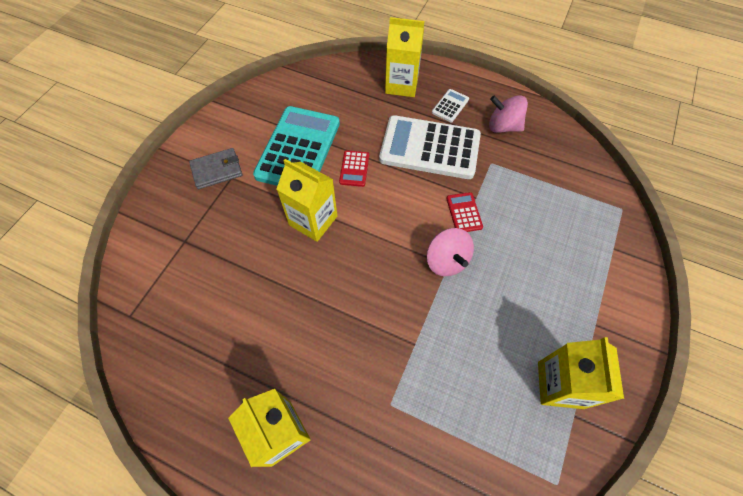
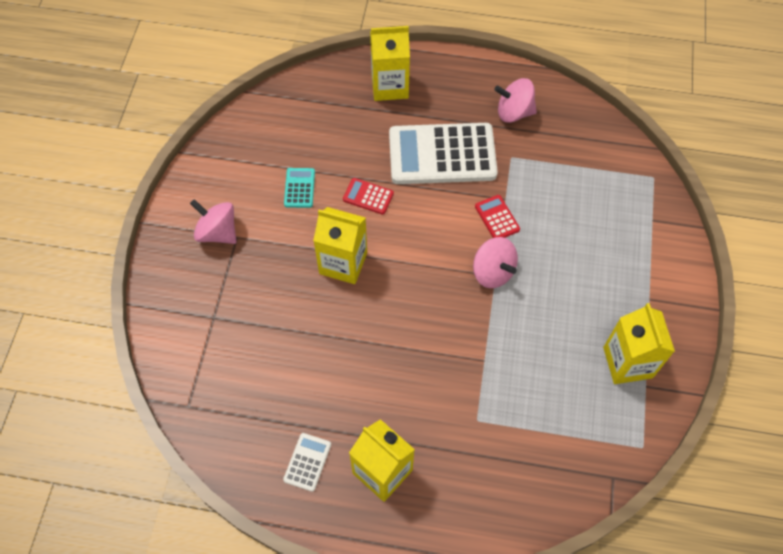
camera: 15 degrees left, 0 degrees up
(217, 170) = (218, 232): grey wallet -> pink spinning top
(298, 149) = (299, 188): turquoise calculator -> turquoise calculator, size x0.42
(354, 169) = (368, 196): red calculator -> red calculator turned 120 degrees clockwise
(450, 106) = (450, 100): white calculator -> white calculator (307, 462)

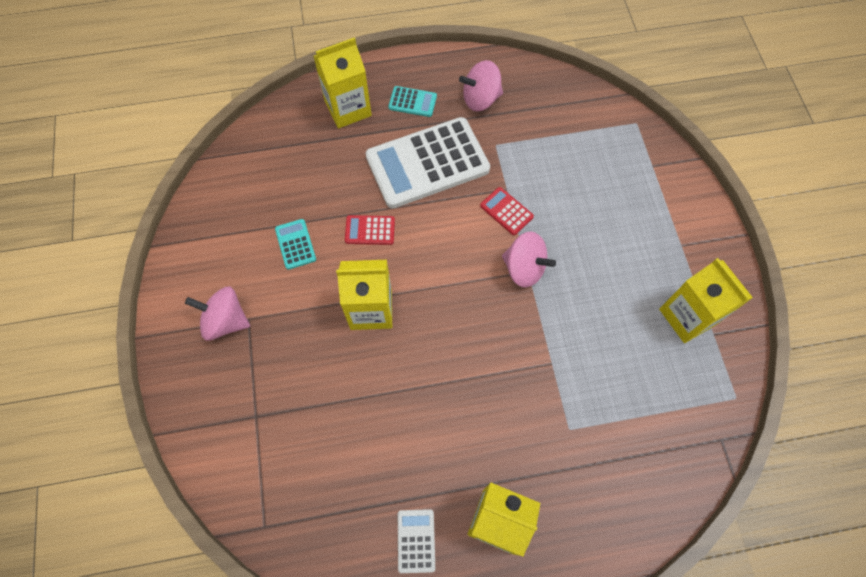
camera: 20 degrees left, 5 degrees up
(450, 97) = (412, 102): none -> turquoise calculator

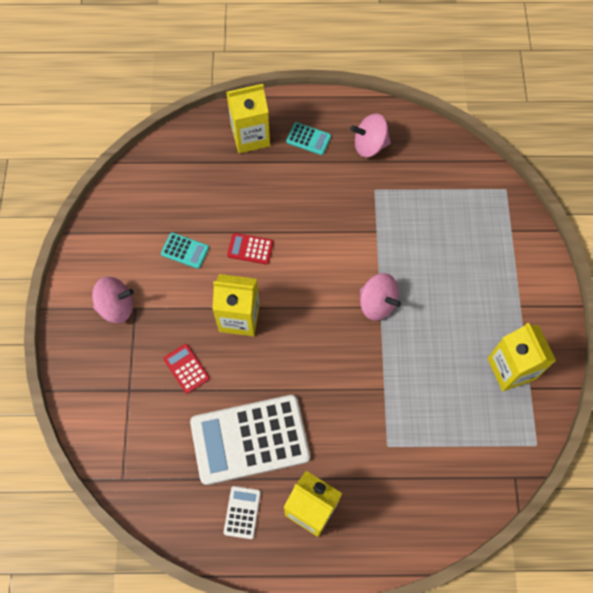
camera: 10 degrees right, 0 degrees up
(226, 321) = (116, 307): pink spinning top -> pink spinning top turned 150 degrees clockwise
(295, 244) = (185, 251): turquoise calculator -> turquoise calculator turned 120 degrees clockwise
(427, 163) = (311, 197): white calculator -> white calculator (250, 439)
(506, 211) = (372, 251): red calculator -> red calculator (186, 368)

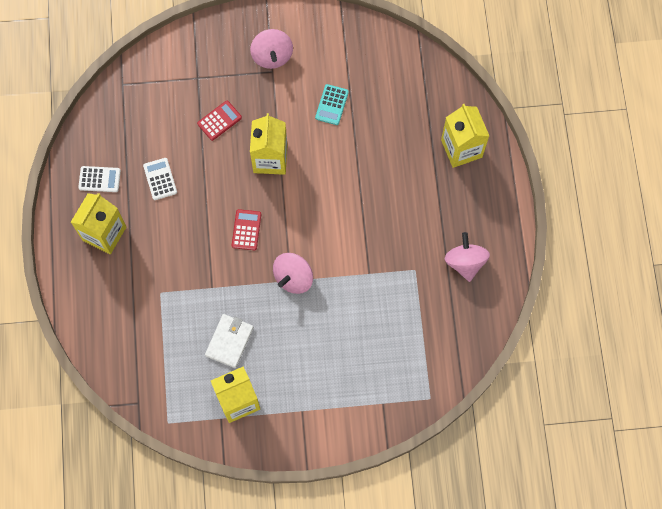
camera: 85 degrees right, 5 degrees up
(250, 249) = (339, 161): red calculator -> red calculator (246, 230)
(250, 439) = (160, 179): white calculator -> white calculator, size x0.42
(308, 139) = (465, 203): turquoise calculator -> none
(445, 373) = (229, 341): none -> white wallet

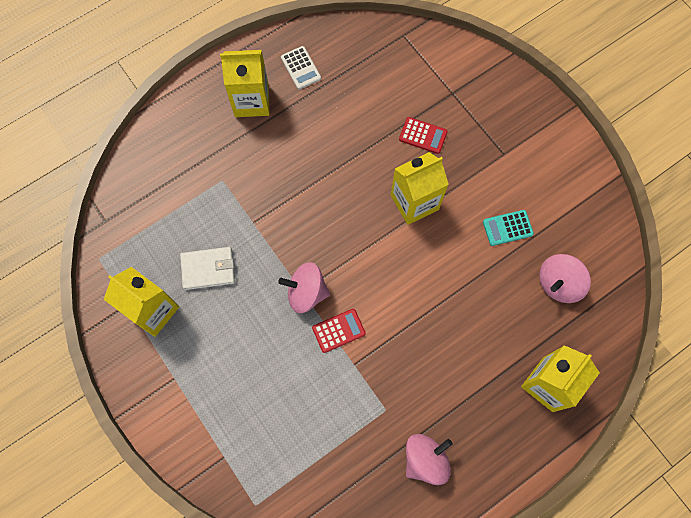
camera: 60 degrees right, 0 degrees up
(160, 179) = (332, 117): white calculator -> none
(246, 230) = (329, 221): red calculator -> red calculator (338, 331)
(272, 56) = (519, 145): pink spinning top -> pink spinning top (558, 283)

